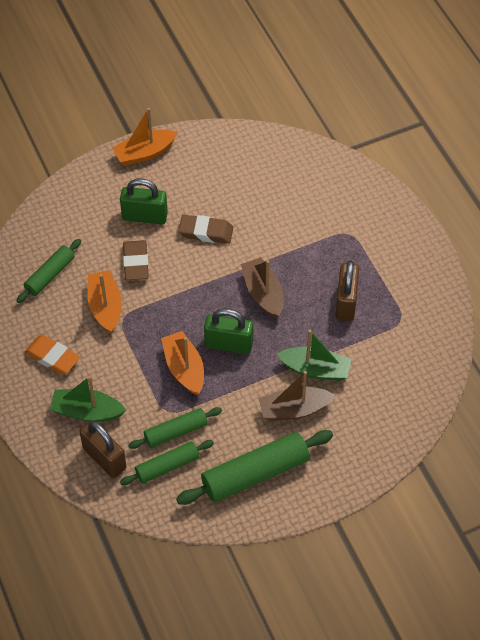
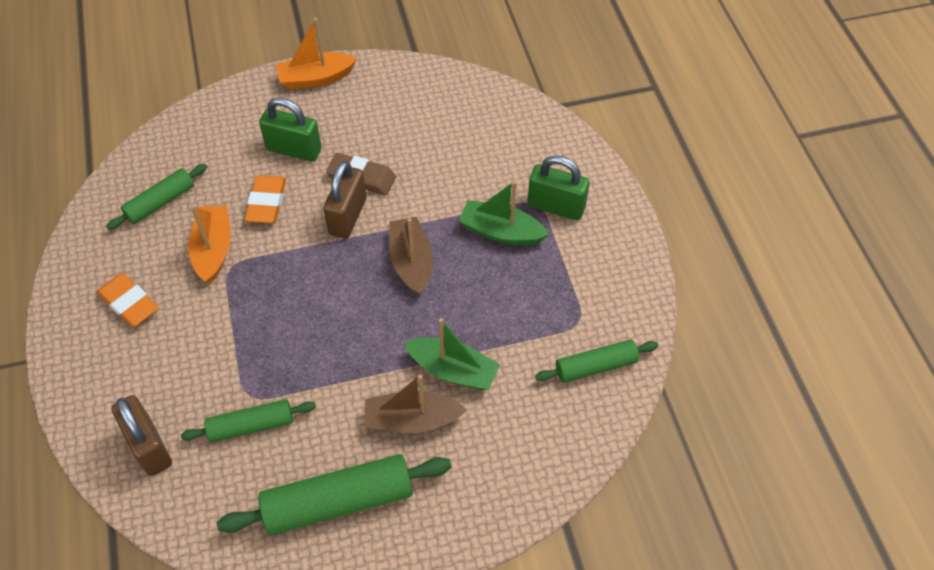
camera: 10 degrees right, 0 degrees up
(87, 411) = (148, 380): green boat -> green boat (501, 232)
(136, 263) = (267, 202): brown eraser -> orange eraser
(167, 466) = (226, 471): green rolling pin -> green rolling pin (595, 366)
(184, 368) = (287, 343): orange boat -> none
(228, 344) = (351, 320): green padlock -> green padlock (556, 206)
(346, 302) = (513, 289): brown padlock -> brown padlock (348, 216)

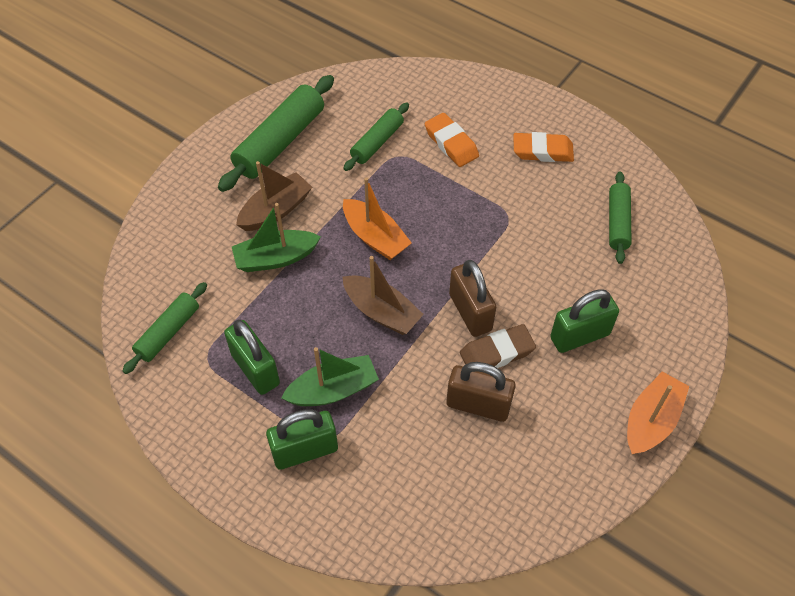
camera: 140 degrees right, 0 degrees up
(149, 446) = (424, 96): brown padlock -> brown padlock (478, 405)
(213, 250) = (535, 219): orange boat -> orange boat (375, 237)
(267, 202) = (543, 278): orange eraser -> orange eraser (451, 143)
(546, 286) = (255, 369): none -> green padlock

